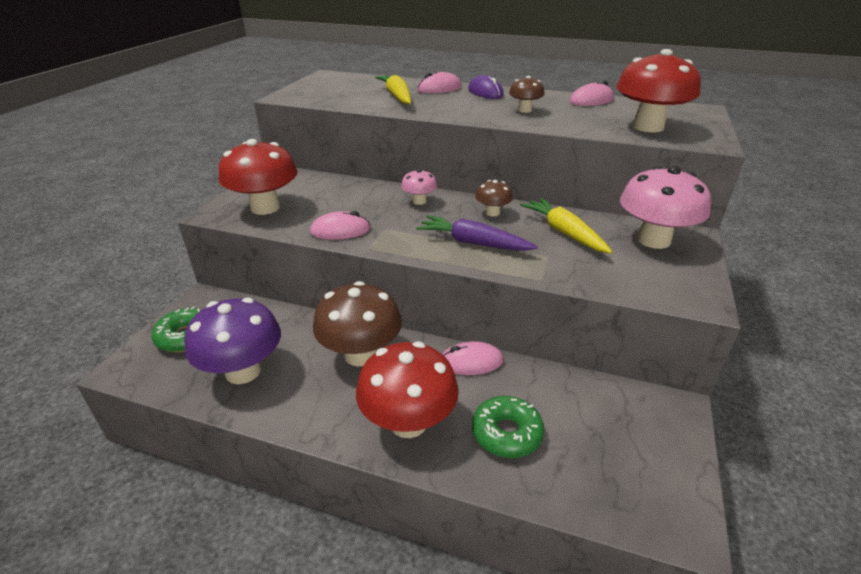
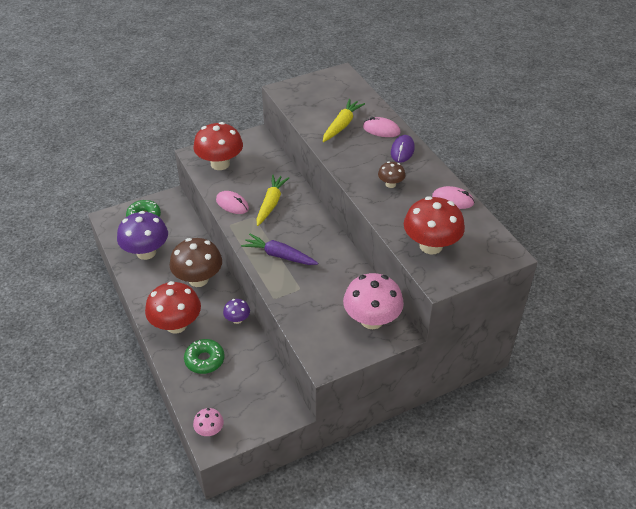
camera: 45 degrees right, 10 degrees up
(419, 201) = (297, 208): pink mushroom -> pink mushroom (209, 430)
(471, 362) = (237, 319): pink mouse -> purple mushroom
(473, 243) = (279, 255): purple carrot -> purple carrot turned 45 degrees counterclockwise
(492, 213) = (321, 242): brown mushroom -> none
(564, 232) = (334, 281): yellow carrot -> yellow carrot (271, 204)

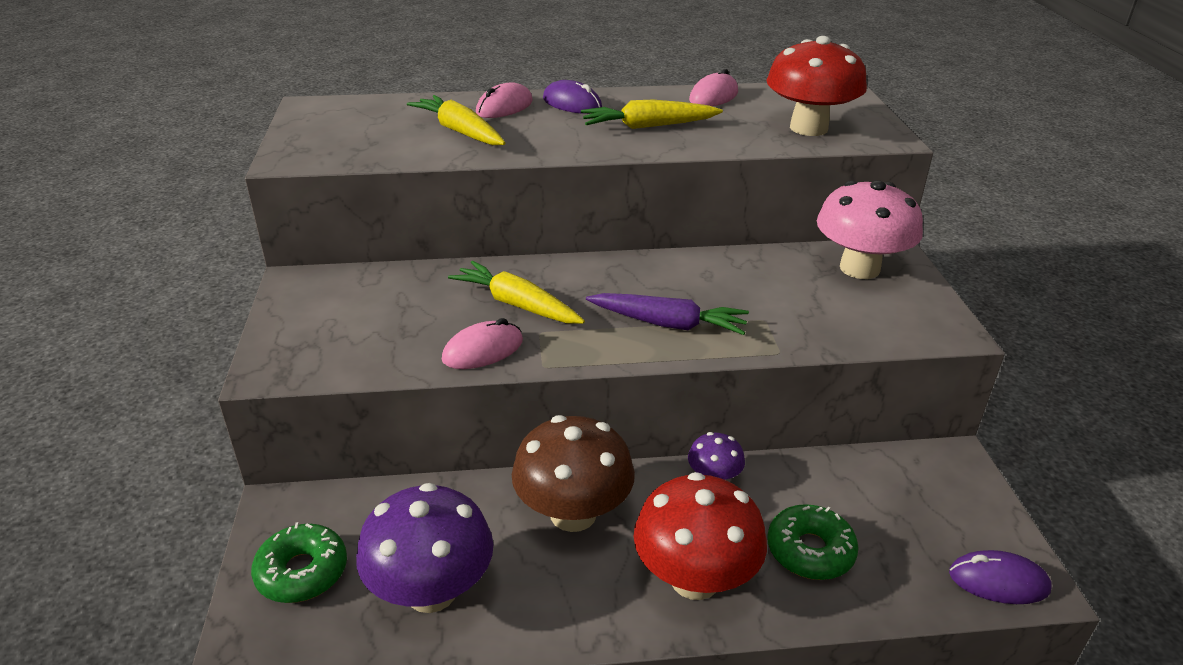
camera: 70 degrees left, 10 degrees down
(209, 430) = (998, 581): pink mushroom -> purple mouse
(220, 164) = (339, 342): red mushroom -> none
(279, 255) = (668, 324): purple carrot -> purple carrot turned 120 degrees counterclockwise
(390, 184) = (648, 126): brown mushroom -> yellow carrot

